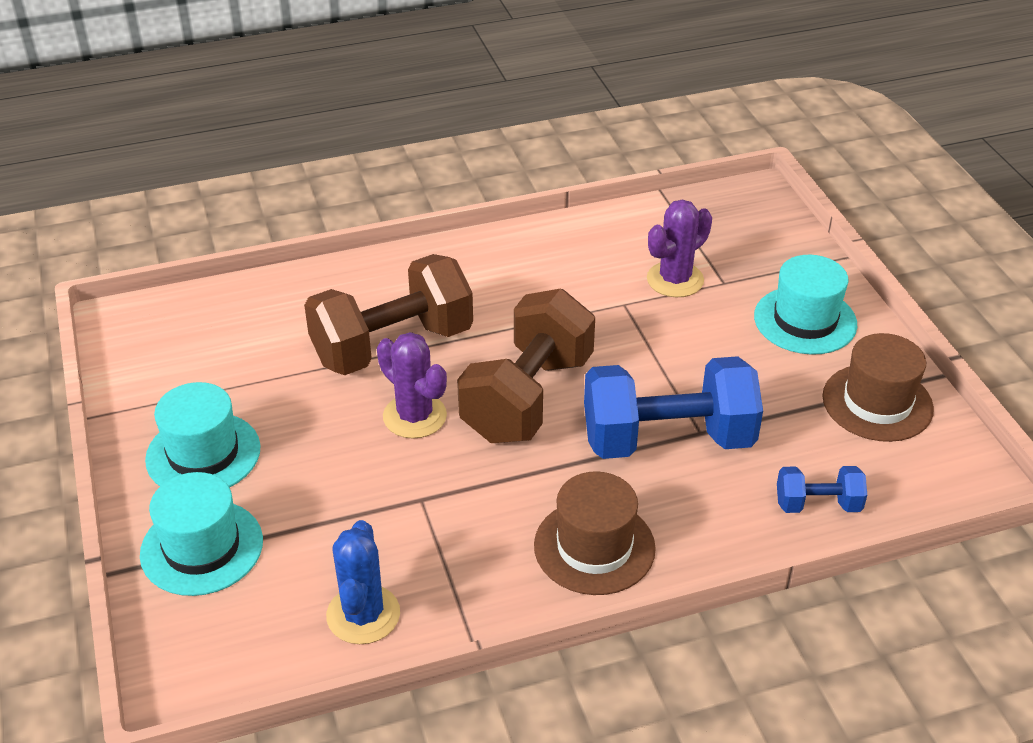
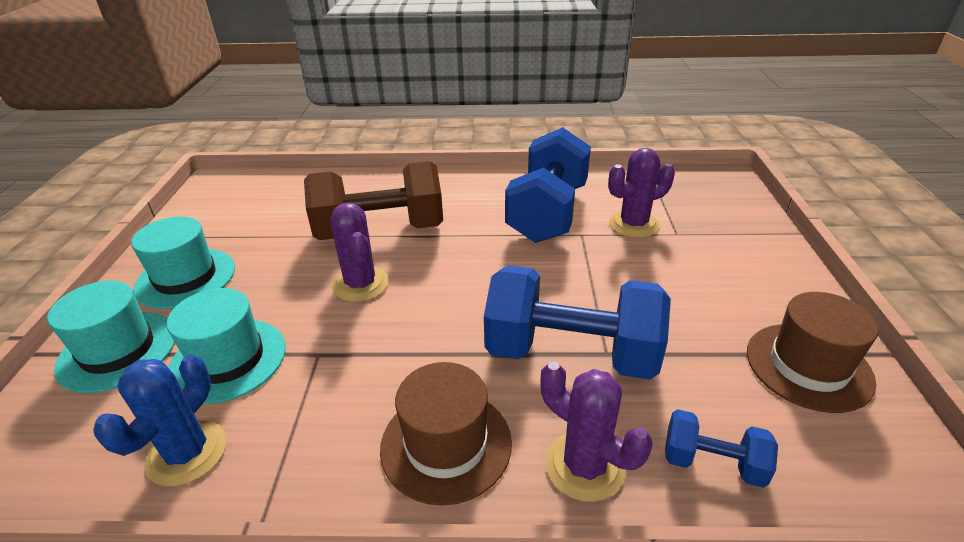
camera: 20 degrees right, 5 degrees down
(527, 398) = (461, 289): brown dumbbell -> none
(574, 283) = (547, 213): none -> blue dumbbell
(718, 533) = (584, 466): none -> purple cactus
(805, 320) = (746, 276): turquoise hat -> turquoise hat (228, 359)

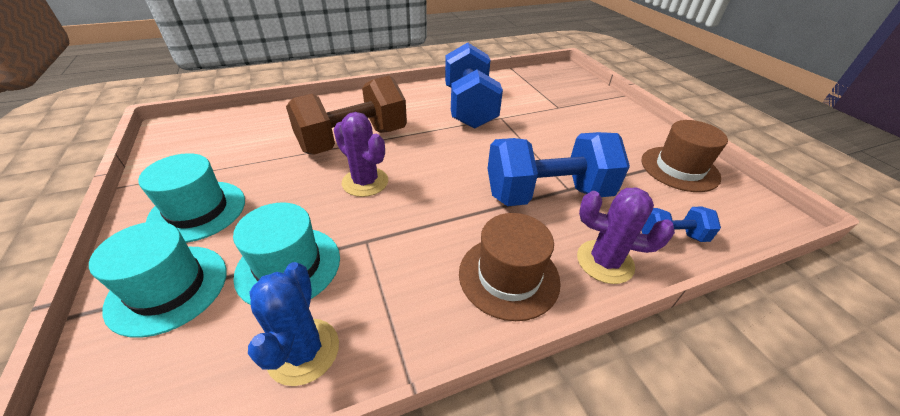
camera: 25 degrees left, 5 degrees up
(633, 224) = (529, 106): purple cactus -> none

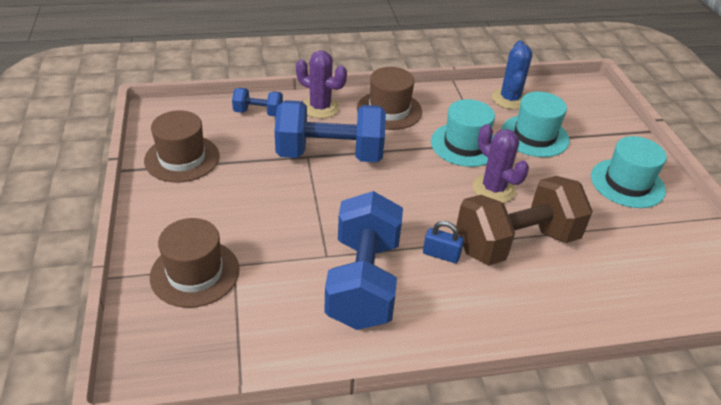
camera: 170 degrees left, 0 degrees up
(168, 288) = (604, 135): turquoise hat -> turquoise hat (465, 145)
(416, 126) = (441, 254): none -> blue padlock
(578, 101) = (195, 273): none -> brown hat

